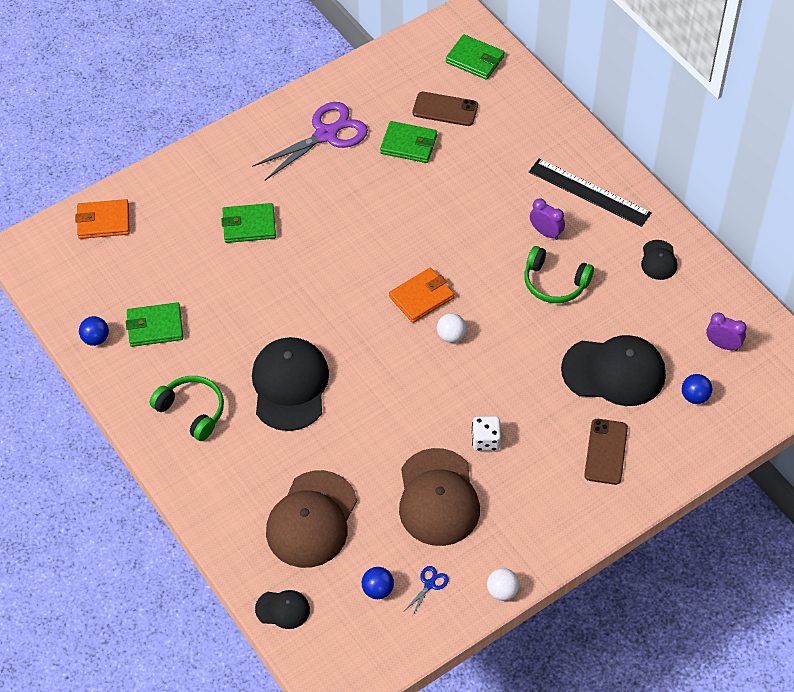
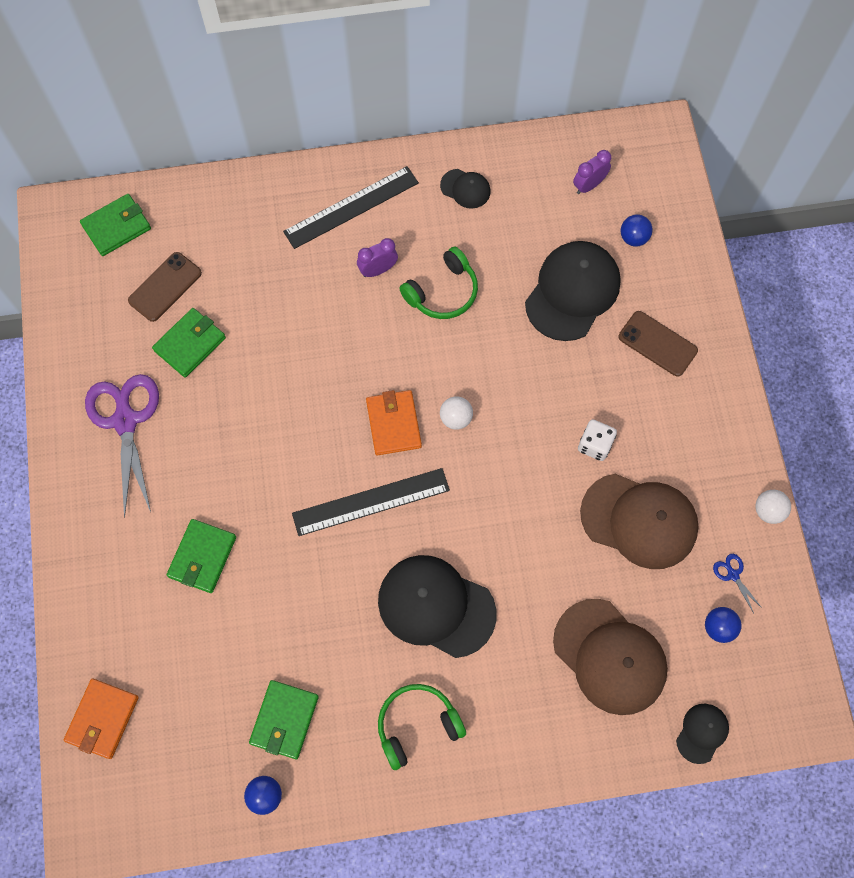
camera: 65 degrees left, 15 degrees up
(349, 309) = (371, 502): none -> black ruler

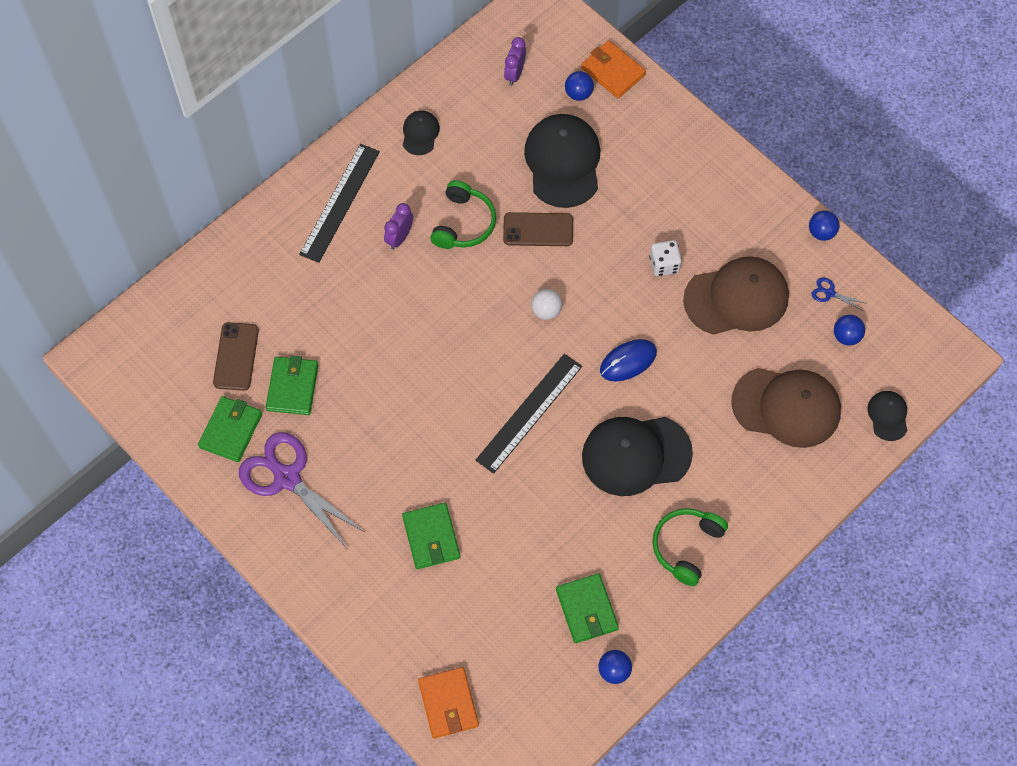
camera: 35 degrees left, 5 degrees down
(116, 227) = (156, 335): green wallet -> green wallet (231, 430)
(393, 424) = (502, 345): orange wallet -> orange wallet (613, 71)
(465, 188) = (420, 133): black cap -> black cap turned 75 degrees counterclockwise
(494, 514) = (628, 361): none -> blue mouse
(657, 344) = (655, 162): brown phone -> brown phone (538, 230)
(768, 511) = (821, 232): white ball -> blue ball

